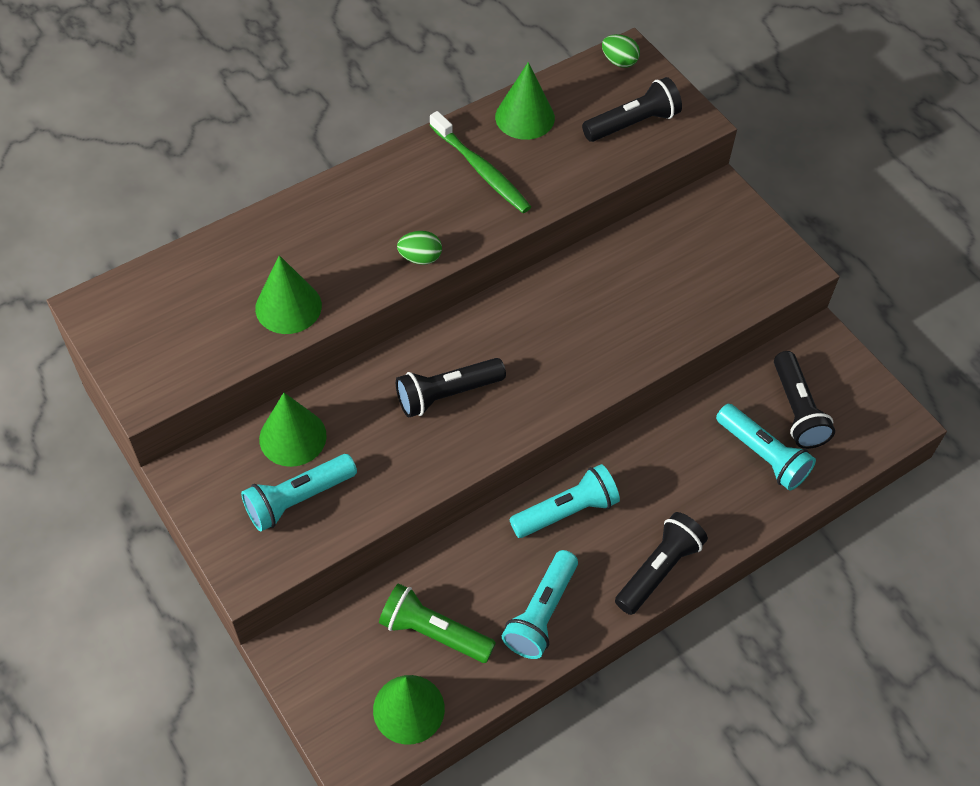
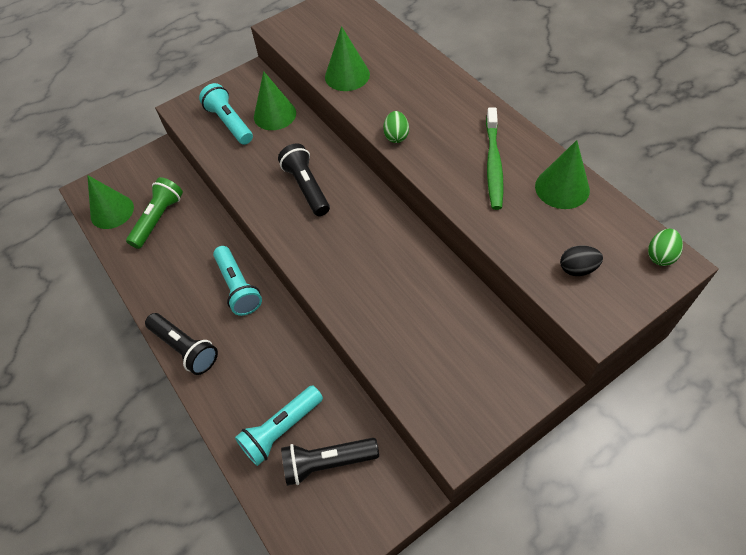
camera: 95 degrees right, 0 degrees up
(481, 169) = (493, 163): green toothbrush -> green toothbrush turned 45 degrees counterclockwise
(541, 613) = (162, 276): turquoise flashlight -> none
(633, 124) = (577, 269): black flashlight -> black egg

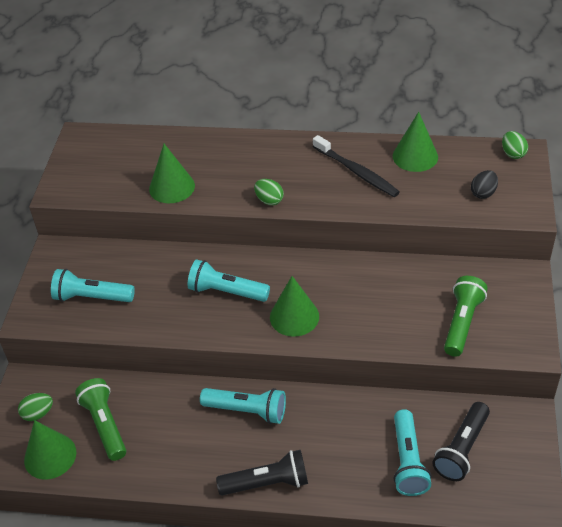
camera: 50 degrees left, 10 degrees down
(139, 179) = (38, 414): none -> green egg
(275, 115) = (123, 264): green cone -> green cone (294, 316)
(307, 187) = (226, 291): black flashlight -> turquoise flashlight
(432, 365) = (462, 323): none -> green flashlight
(493, 163) = (356, 172): green toothbrush -> black toothbrush

